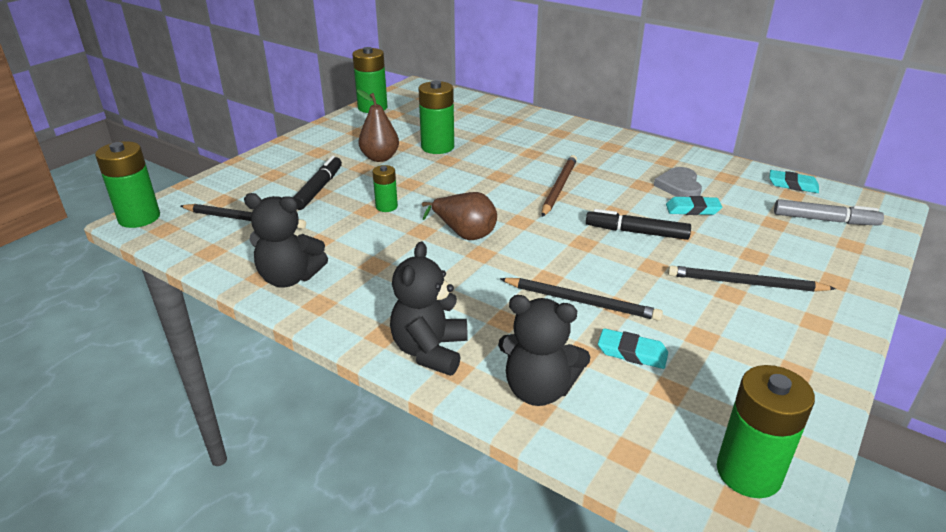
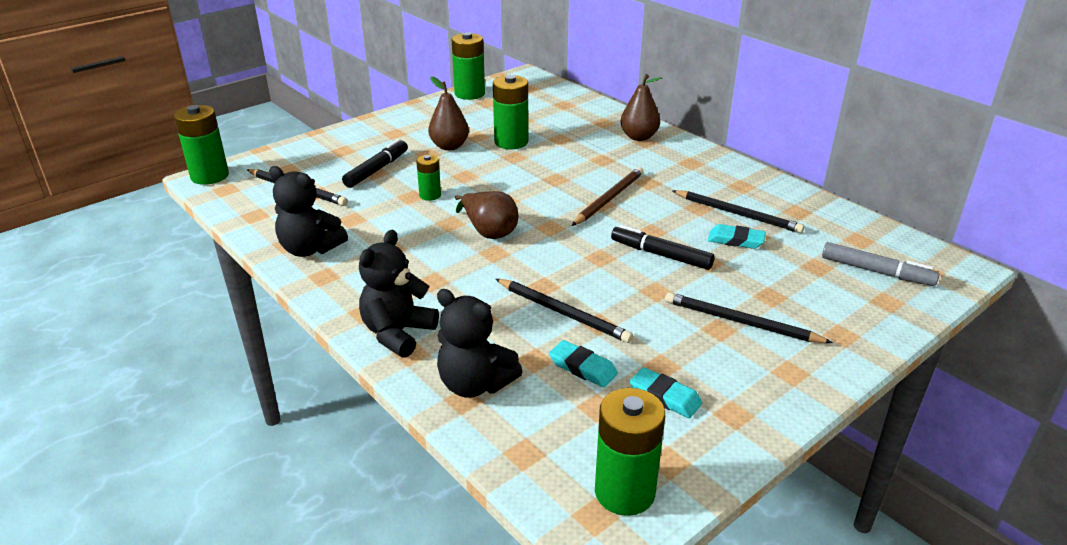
camera: 15 degrees right, 0 degrees up
(552, 129) = (639, 137): none -> brown pear
(679, 186) = (737, 214): grey heart -> black pencil
(792, 185) = (866, 229): turquoise eraser -> turquoise eraser (665, 396)

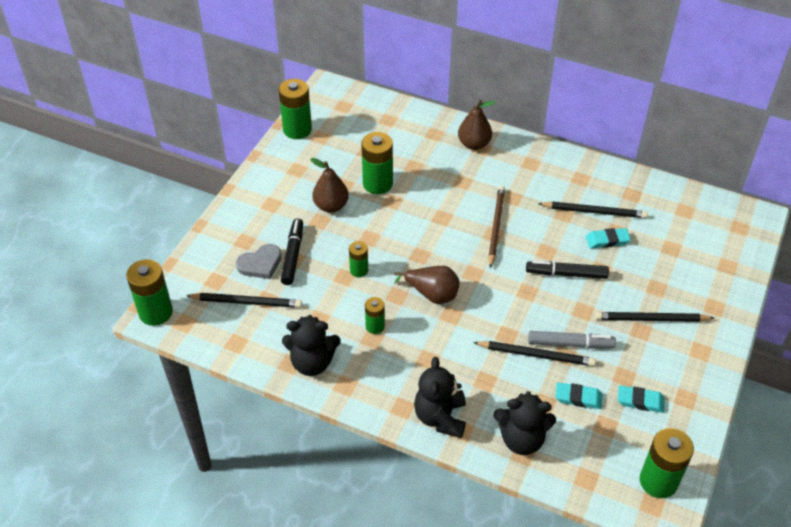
camera: 25 degrees left, 15 degrees up
(340, 168) = (260, 264): none -> grey heart
(403, 239) = (375, 326): none -> green battery
(876, 272) = (709, 239): grey marker -> grey marker (570, 344)

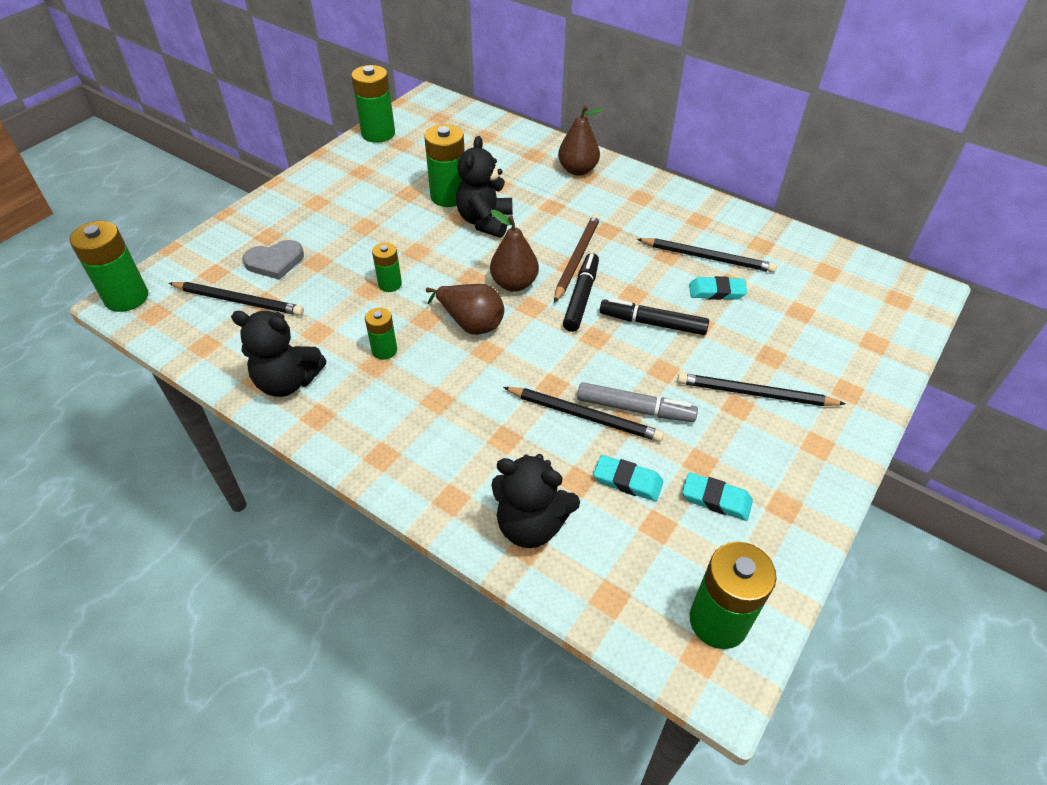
camera: 10 degrees right, 0 degrees up
(293, 255) = (317, 258): black marker -> black marker (581, 297)
(331, 206) = (384, 212): brown pear -> brown pear (514, 284)
(440, 417) = (427, 477): black teddy bear -> black teddy bear (485, 221)

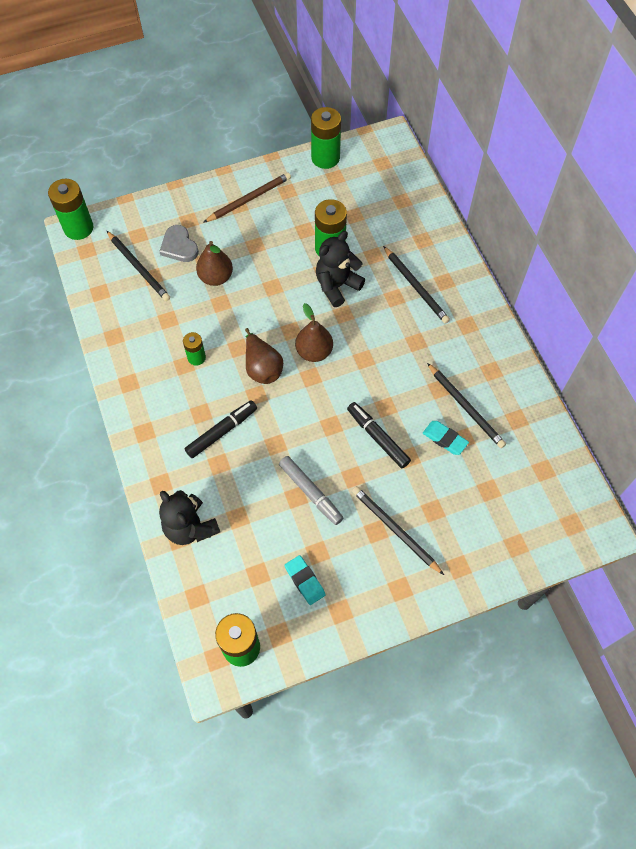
camera: 35 degrees right, 15 degrees up
(275, 262) = (179, 246): grey heart -> grey heart turned 45 degrees clockwise
(287, 382) = (128, 348): black teddy bear -> none
(390, 284) = (236, 306): green battery -> none
(577, 258) = (373, 354): brown pencil -> brown pencil (249, 199)
(578, 170) = (442, 273): brown pear -> brown pear (216, 277)
(581, 297) = (348, 389): black marker -> black marker (222, 431)
(584, 416) = (276, 478): black pencil -> black pencil (416, 286)
(627, 481) = (265, 536): turquoise eraser -> none

